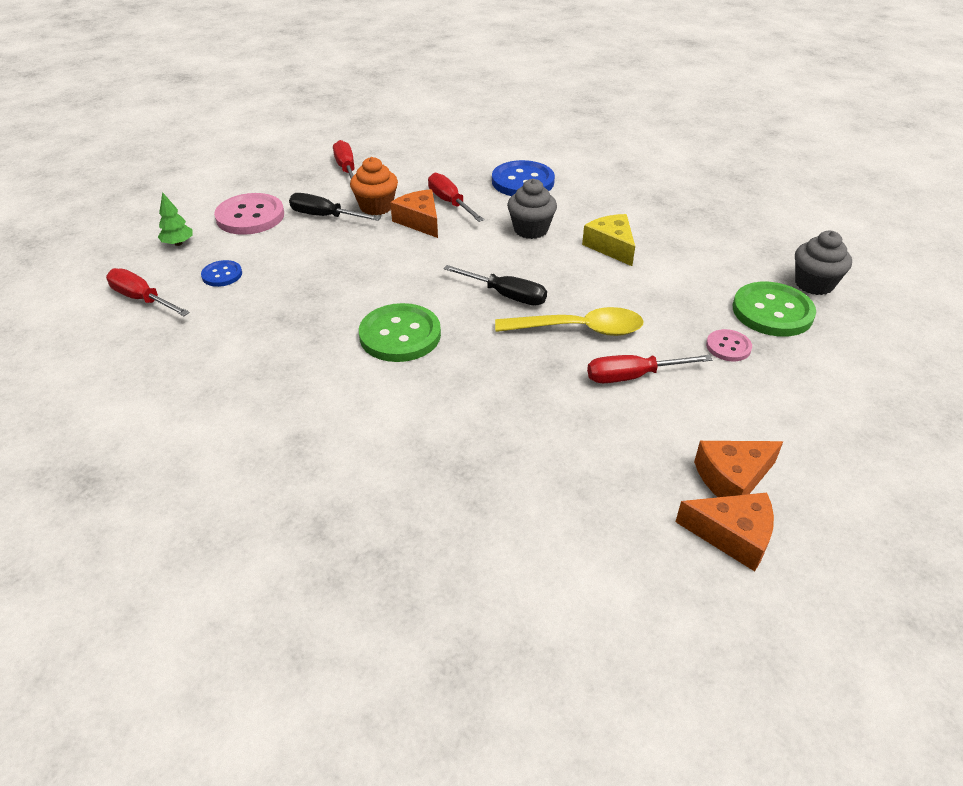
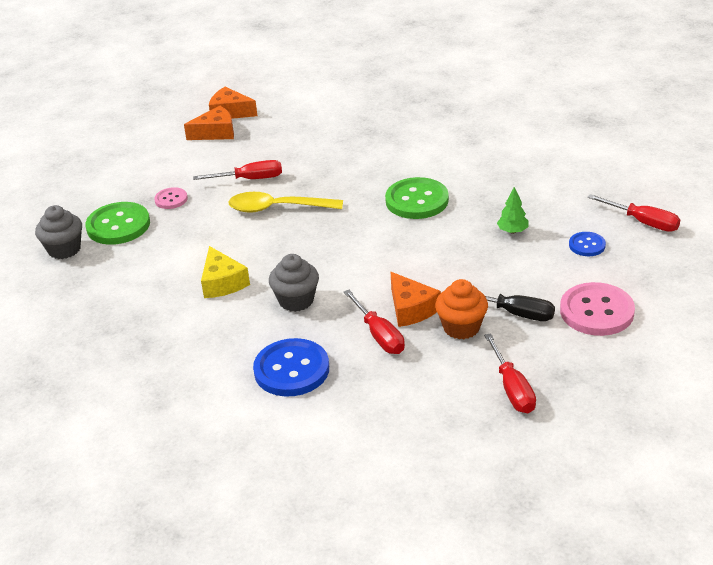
camera: 175 degrees left, 5 degrees down
(178, 243) = (651, 277): green tree -> green tree (512, 231)
(506, 295) = (330, 233): black screwdriver -> none

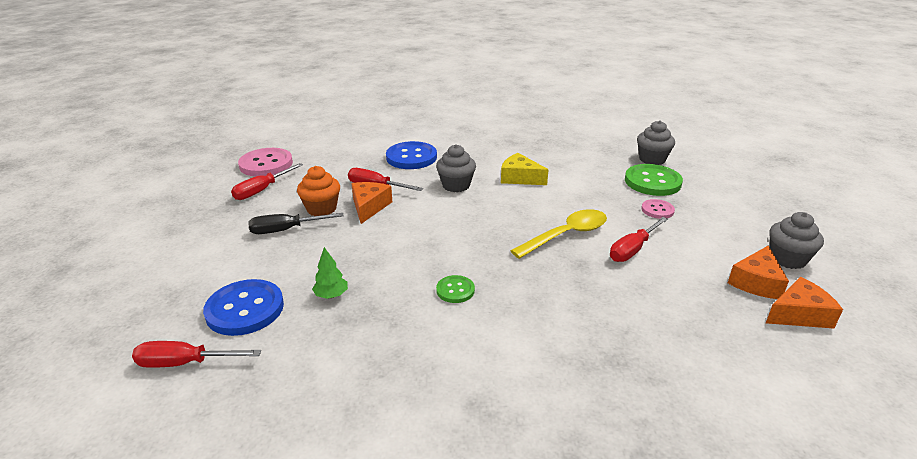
camera: 140 degrees right, 5 degrees down
(166, 136) = (787, 259): none -> grey cupcake
(411, 309) = (369, 207): orange cheese -> orange cheese turned 75 degrees clockwise
(417, 200) = (455, 290): green button -> green button, size x0.53
(512, 388) = (262, 190): red screwdriver -> red screwdriver turned 90 degrees counterclockwise
(587, 245) = (245, 309): blue button -> blue button, size x1.88
(596, 311) = (215, 253): pink button -> pink button (266, 164)

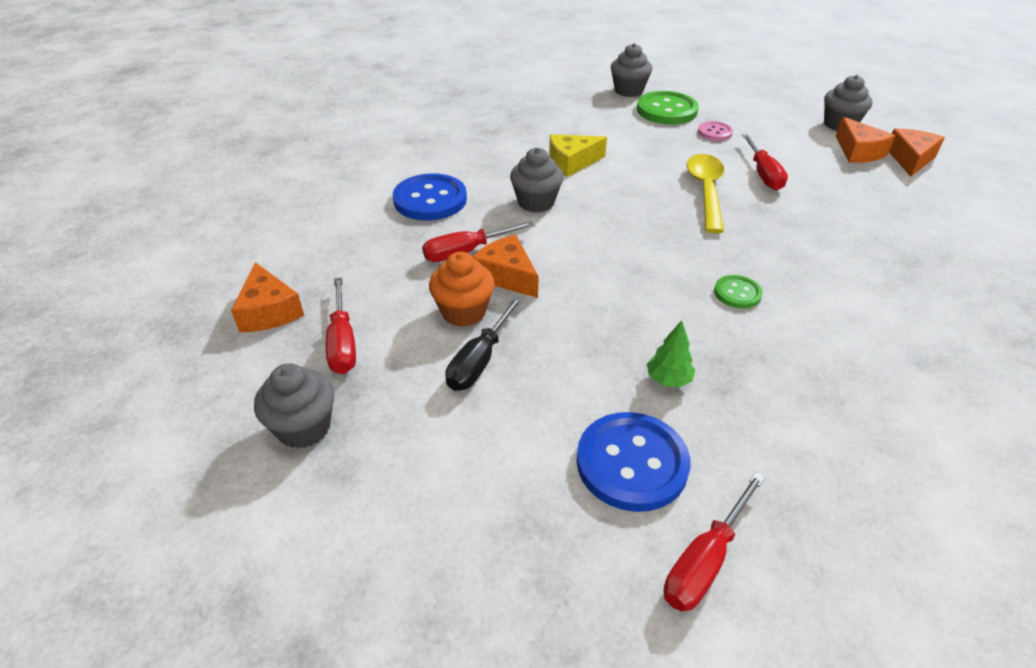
camera: 50 degrees left, 10 degrees up
(194, 209) = (304, 427): none -> grey cupcake
(266, 164) = (269, 311): pink button -> orange cheese

